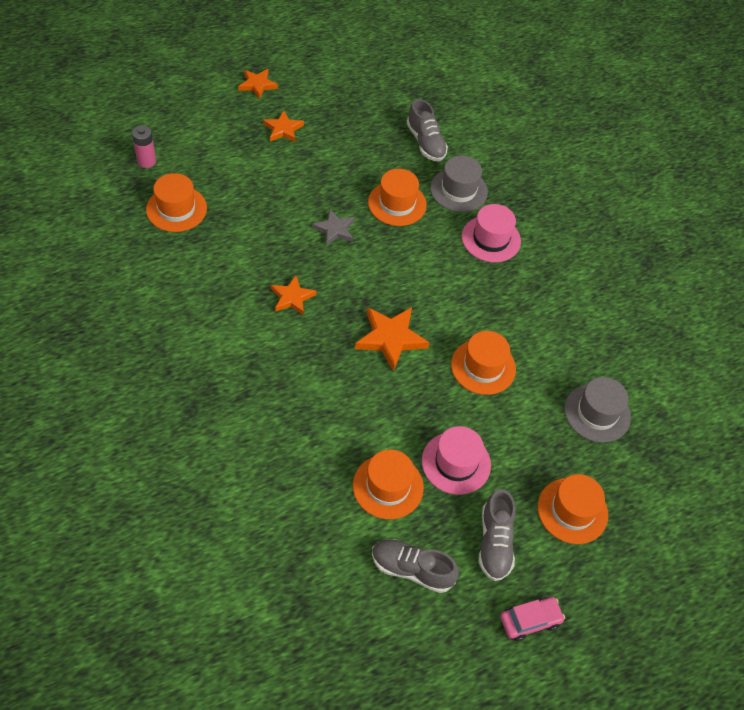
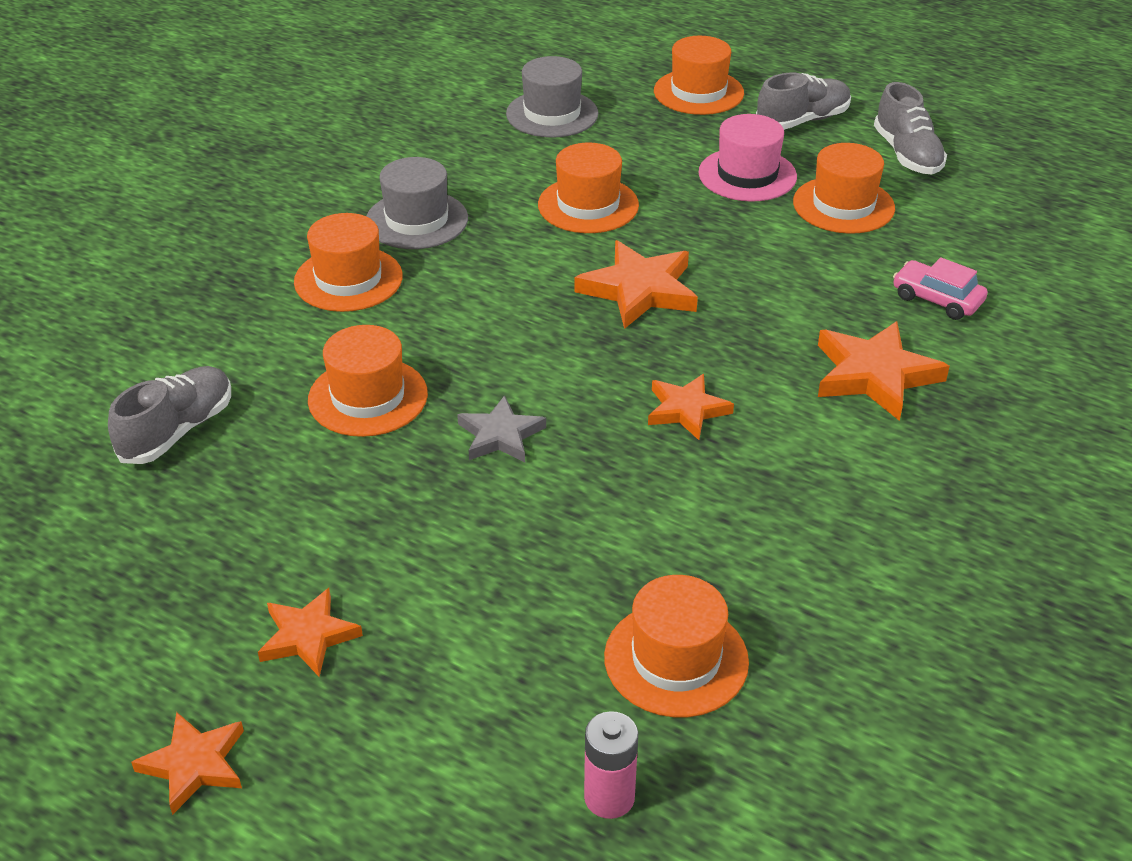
camera: 120 degrees left, 15 degrees down
(248, 382) = (874, 375): none -> orange star
(458, 190) = (269, 348): grey hat -> grey hat (417, 220)
(491, 239) = (348, 279): pink hat -> orange hat
(530, 620) = (849, 78): pink car -> pink car (937, 299)

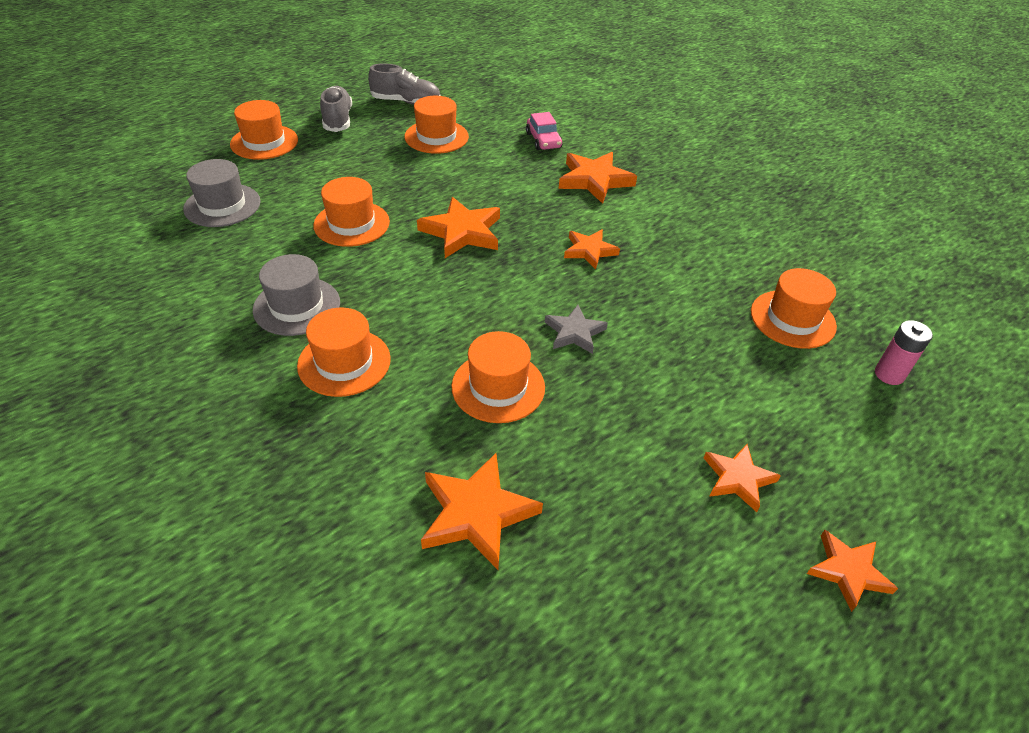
camera: 70 degrees left, 5 degrees up
(177, 431) = (476, 513): grey shoe -> orange star
(747, 175) = (376, 156): pink hat -> none
(937, 299) = (543, 140): pink car -> pink car turned 75 degrees counterclockwise

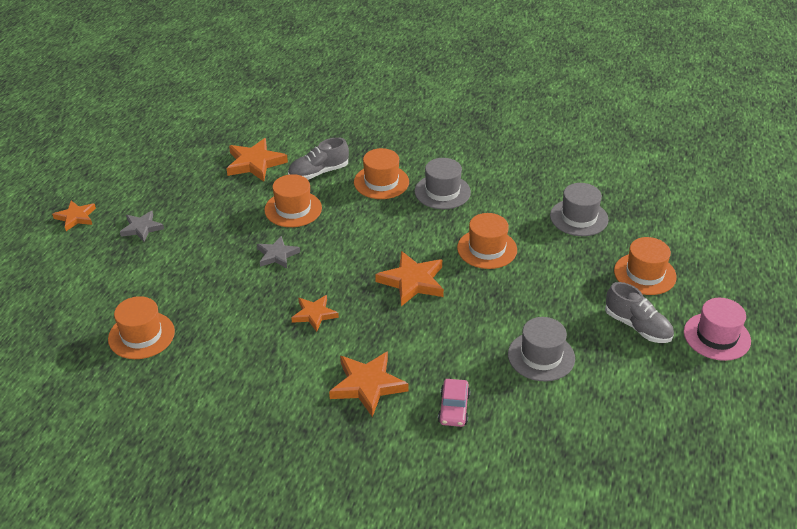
camera: 145 degrees right, 5 degrees down
(298, 92) = (717, 336): none -> pink hat
(406, 102) = (623, 383): grey shoe -> grey shoe (318, 172)
(436, 137) = (541, 356): orange hat -> grey hat
(543, 140) = (454, 408): pink car -> pink car turned 120 degrees counterclockwise
(738, 479) = (141, 228): orange star -> grey star
(889, 374) = (65, 327): pink battery -> none

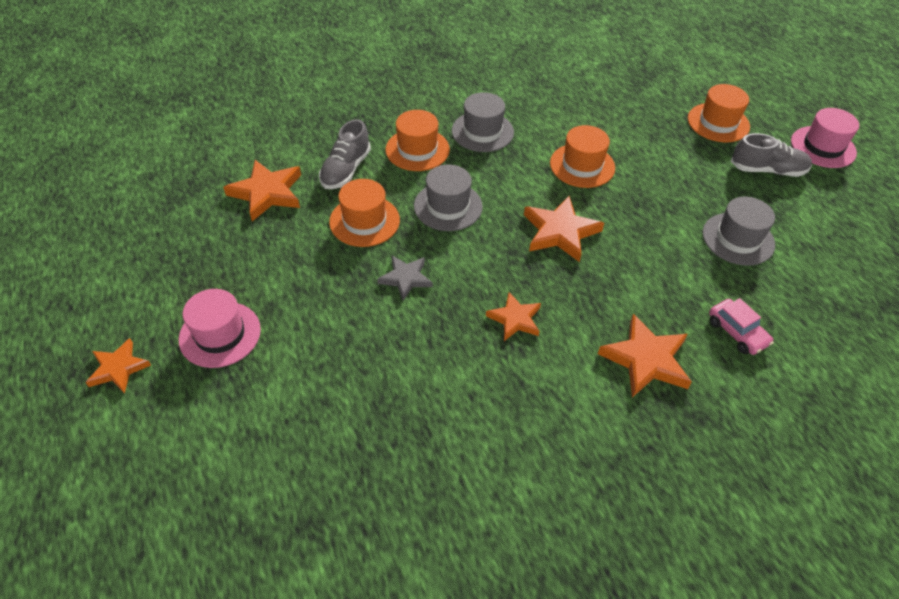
camera: 40 degrees left, 10 degrees up
(141, 228) = (220, 334): grey star -> pink hat
(141, 335) = (367, 461): orange hat -> none
(579, 218) = (616, 99): grey hat -> grey hat (448, 206)

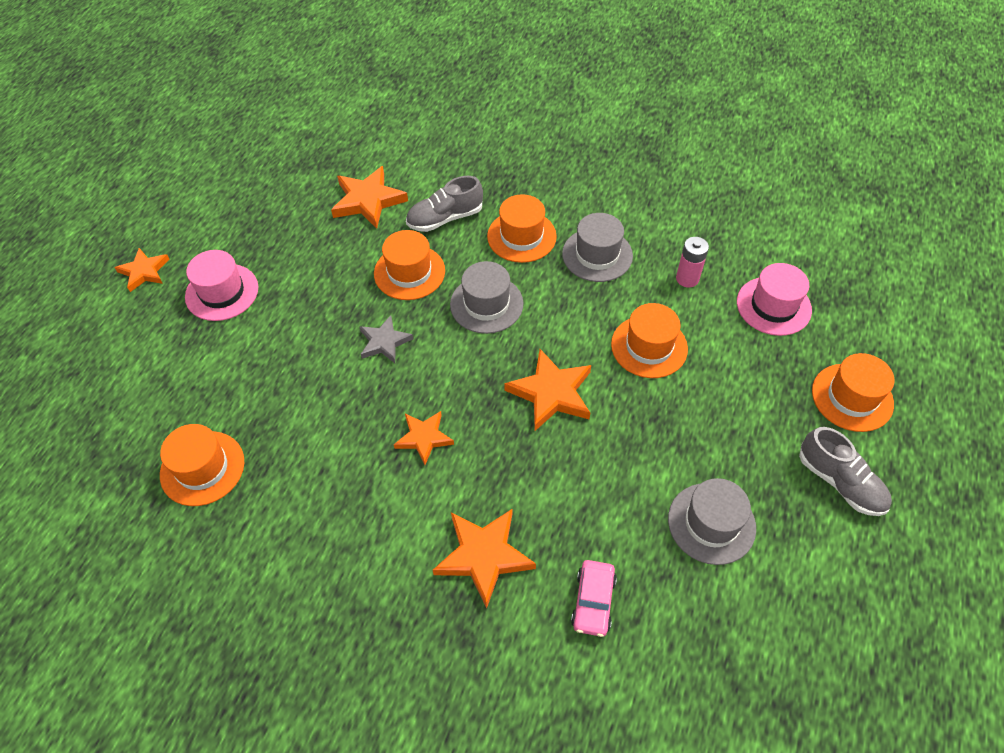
camera: 45 degrees right, 5 degrees up
(374, 470) = (202, 468): none -> orange hat
(554, 113) = (687, 278): none -> pink battery
(823, 147) = (945, 505): pink hat -> pink hat (773, 306)

